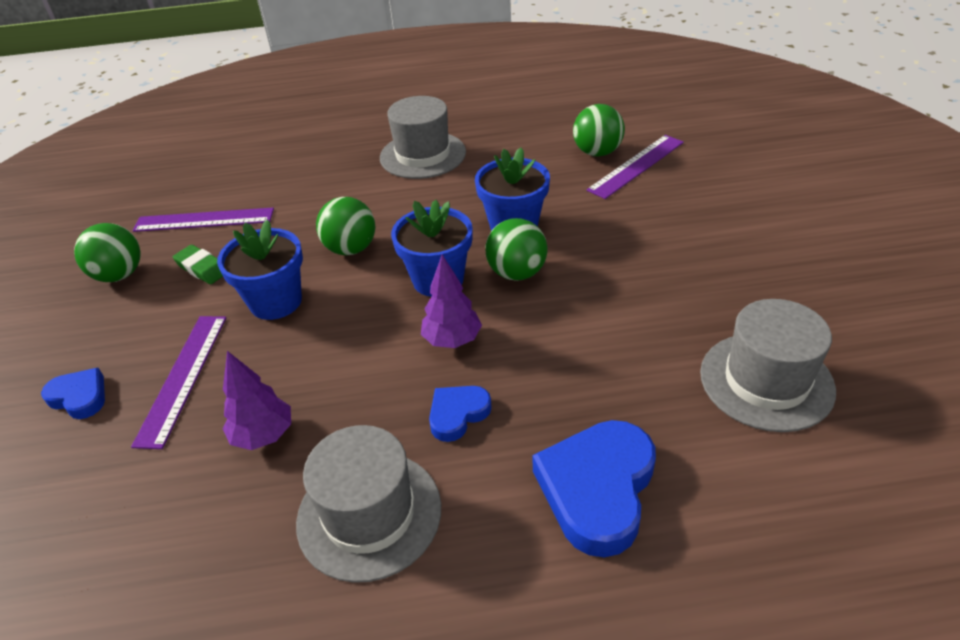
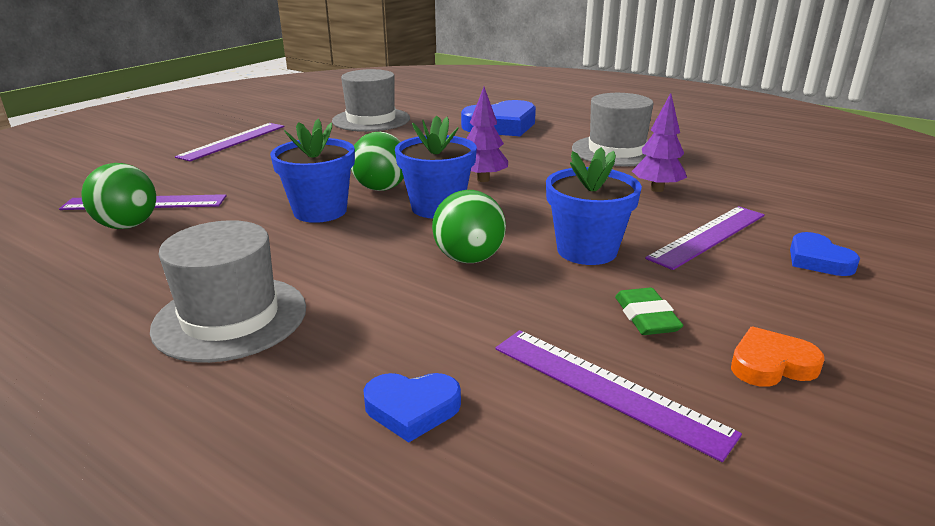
camera: 140 degrees left, 15 degrees down
(119, 275) = (771, 364): green ball -> orange heart
(457, 414) = (528, 158): blue heart -> blue heart (412, 409)
(774, 246) = (233, 141): none -> purple ruler

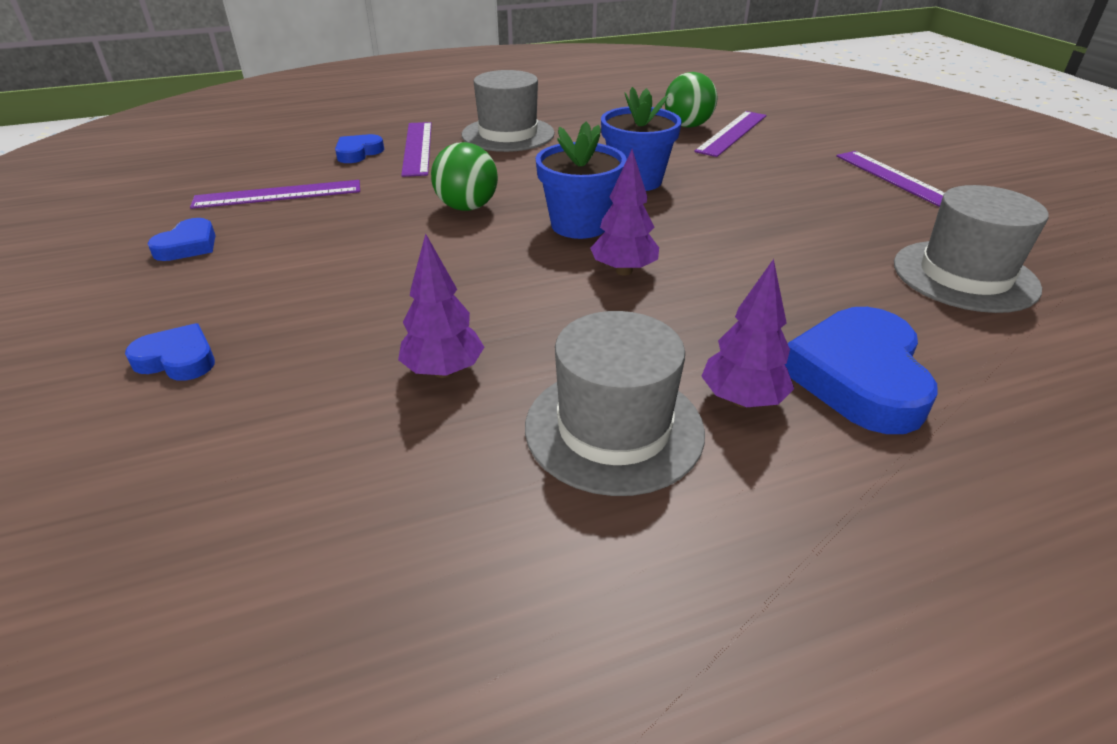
camera: 125 degrees right, 10 degrees up
(381, 188) = (661, 214): green ball -> none
(554, 138) = (742, 400): none -> purple tree
(587, 250) = (400, 255): blue flower pot -> none
(646, 317) = (294, 233): green eraser -> none
(708, 236) = (313, 329): purple ruler -> purple ruler (418, 148)
(771, 364) = (188, 246): orange heart -> blue heart

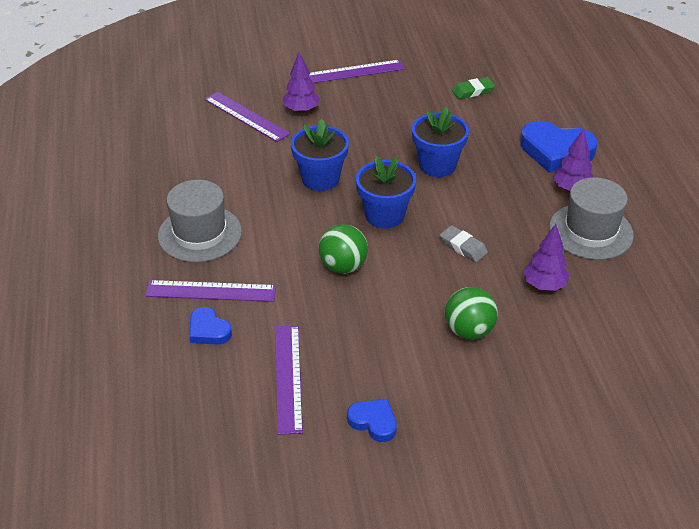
camera: 80 degrees left, 5 degrees up
(177, 359) = (526, 399): blue heart -> none
(527, 288) = (463, 247): none -> grey eraser
(624, 271) = (449, 205): purple tree -> purple tree (301, 110)
(687, 126) = (221, 134): green ball -> green ball (469, 331)
(721, 256) = (437, 165): none -> blue flower pot
(964, 276) = (472, 91): grey hat -> green eraser

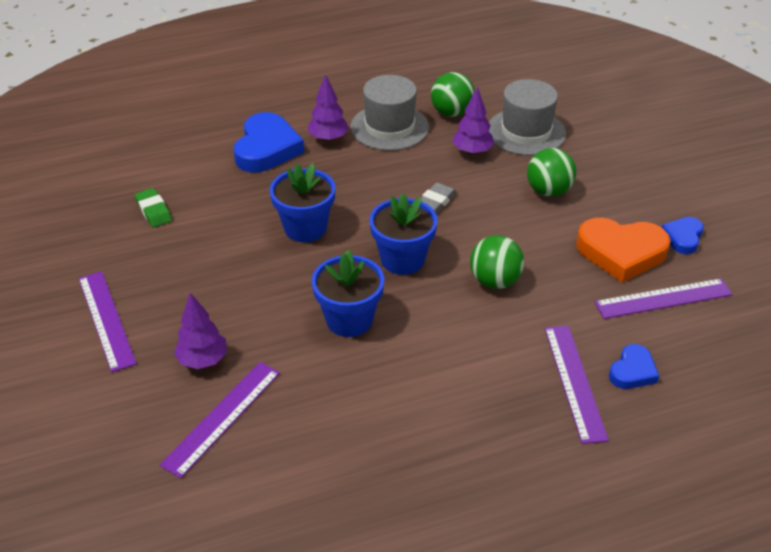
camera: 100 degrees left, 0 degrees up
(200, 234) = (482, 414): grey hat -> grey hat (526, 132)
(361, 364) = (621, 253): none -> orange heart
(619, 281) = (451, 113): none -> green ball

